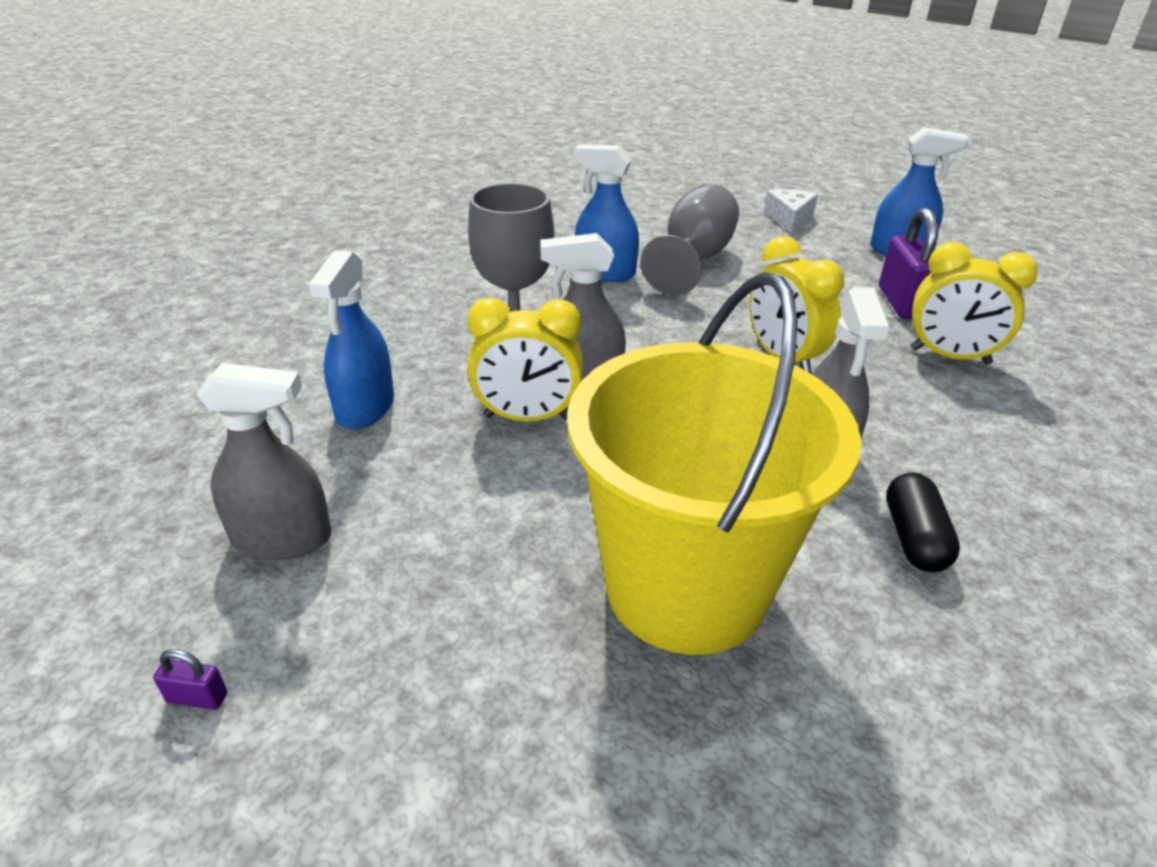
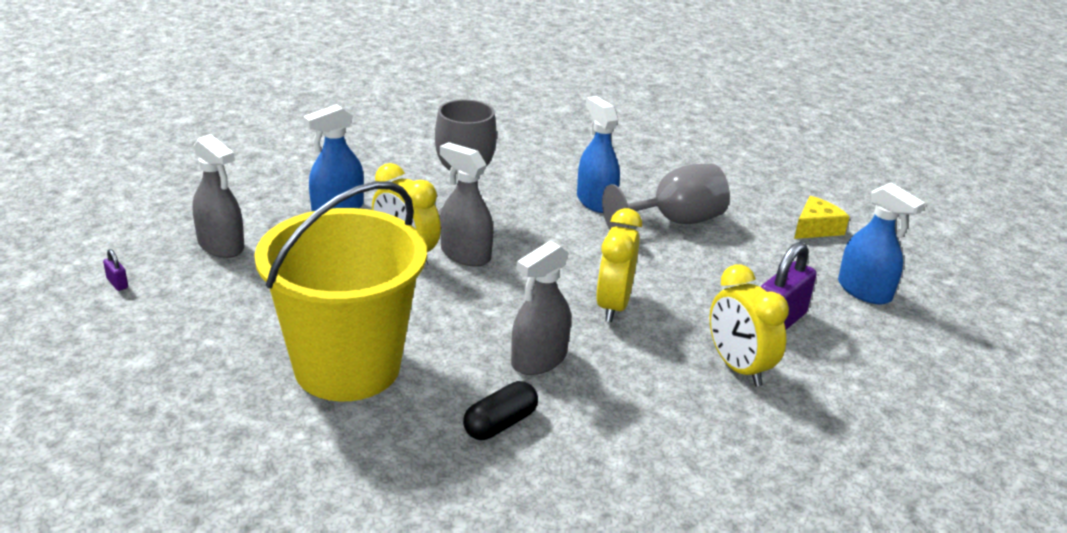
camera: 40 degrees right, 5 degrees down
(789, 218) = (816, 228): white cheese -> yellow cheese

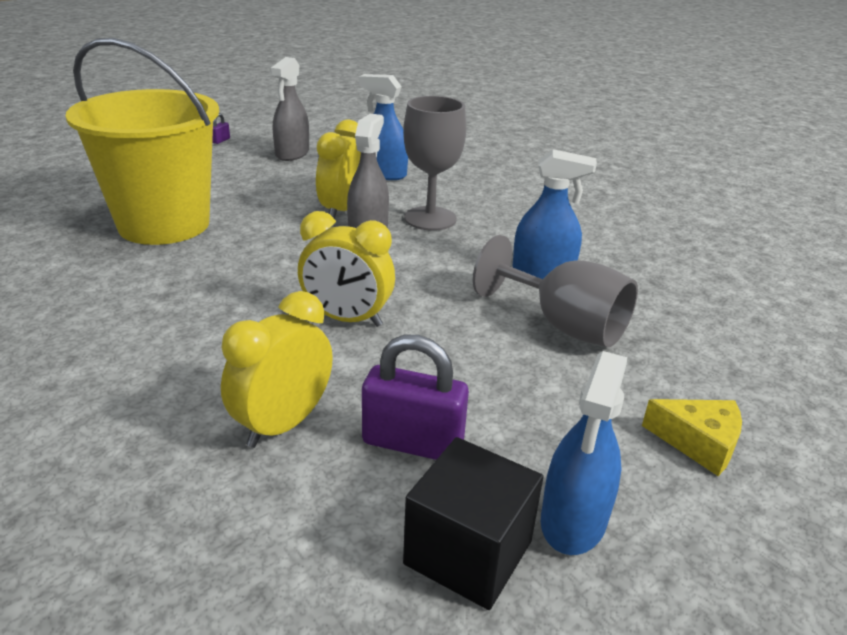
camera: 65 degrees right, 0 degrees up
(500, 424) = (112, 300): black capsule -> none
(539, 359) = (222, 298): grey spray bottle -> none
(595, 201) = (543, 272): blue spray bottle -> blue spray bottle turned 60 degrees clockwise
(613, 306) = (347, 319): yellow clock -> yellow clock turned 150 degrees counterclockwise
(878, 332) = (468, 552): none -> black cube

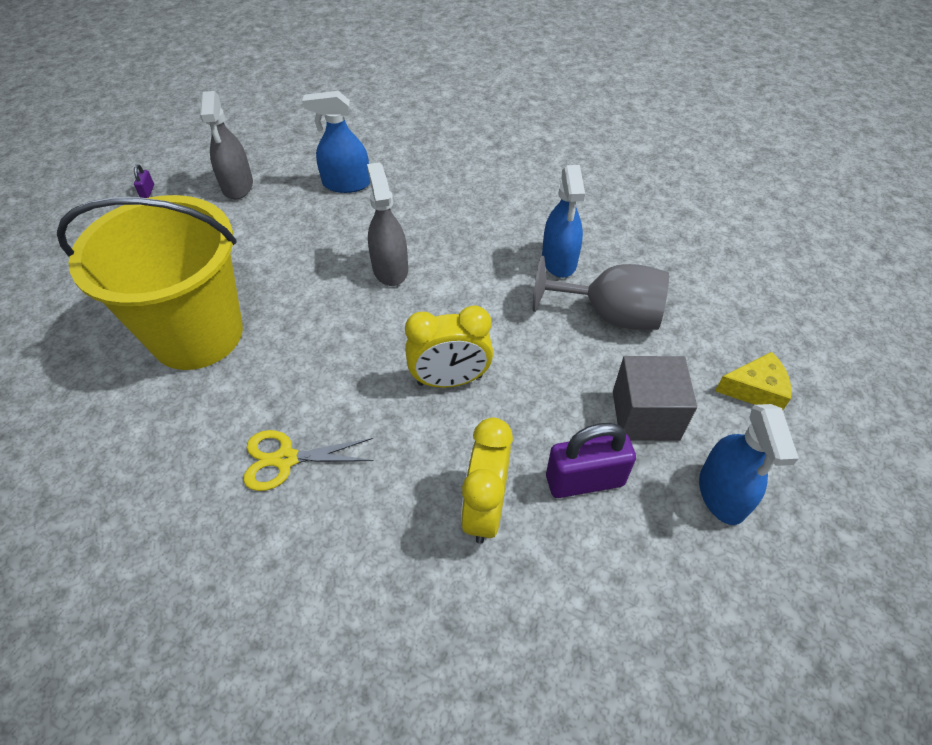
camera: 25 degrees left, 20 degrees up
(143, 321) = (285, 459): none -> yellow scissors
(341, 210) = (346, 249): yellow clock -> none
(430, 218) = (429, 230): grey goblet -> none
(468, 552) = (679, 553): black cube -> none
(534, 416) = (645, 415): none -> grey cube
(543, 272) = (559, 261): blue spray bottle -> blue spray bottle turned 105 degrees clockwise

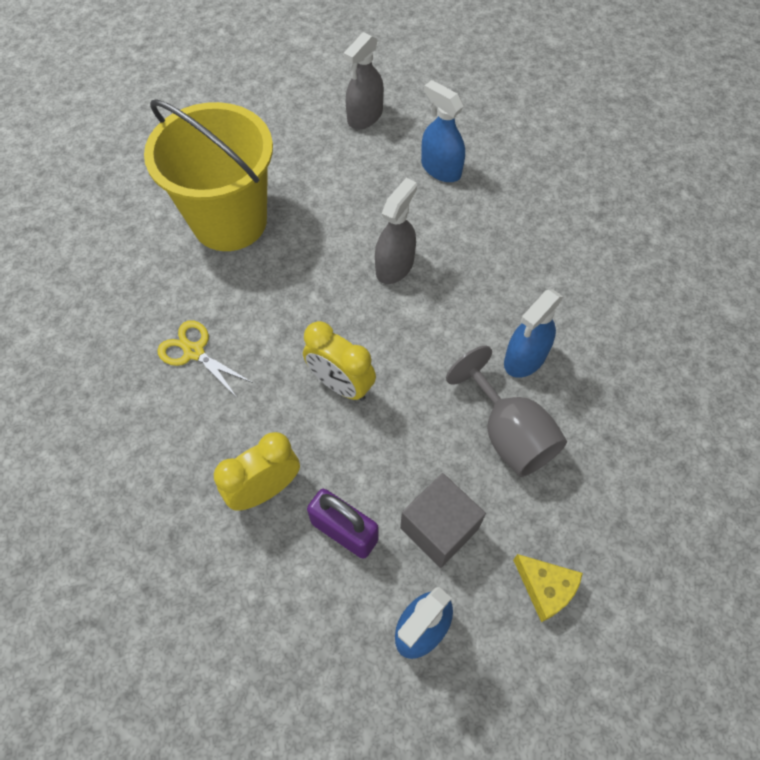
camera: 45 degrees right, 10 degrees up
(147, 191) = (304, 80): purple padlock -> none

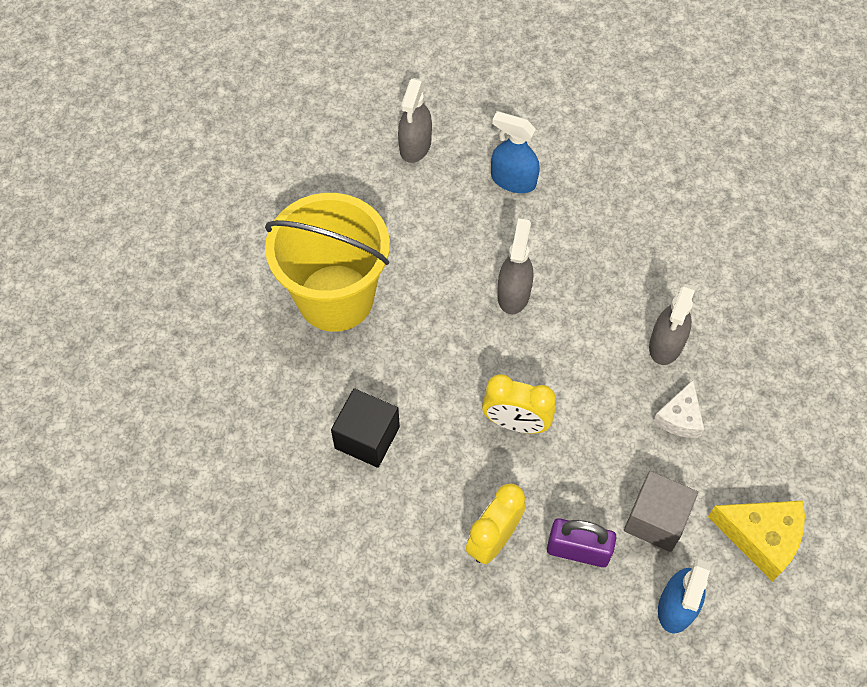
camera: 20 degrees left, 0 degrees up
(194, 352) = (367, 437): yellow scissors -> black cube
(509, 434) = (680, 417): grey goblet -> white cheese
(525, 358) = (666, 344): blue spray bottle -> grey spray bottle
(545, 588) = (761, 537): yellow cheese -> yellow cheese, size x1.54

